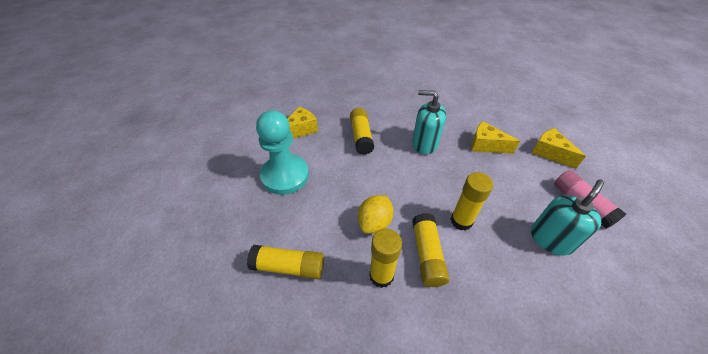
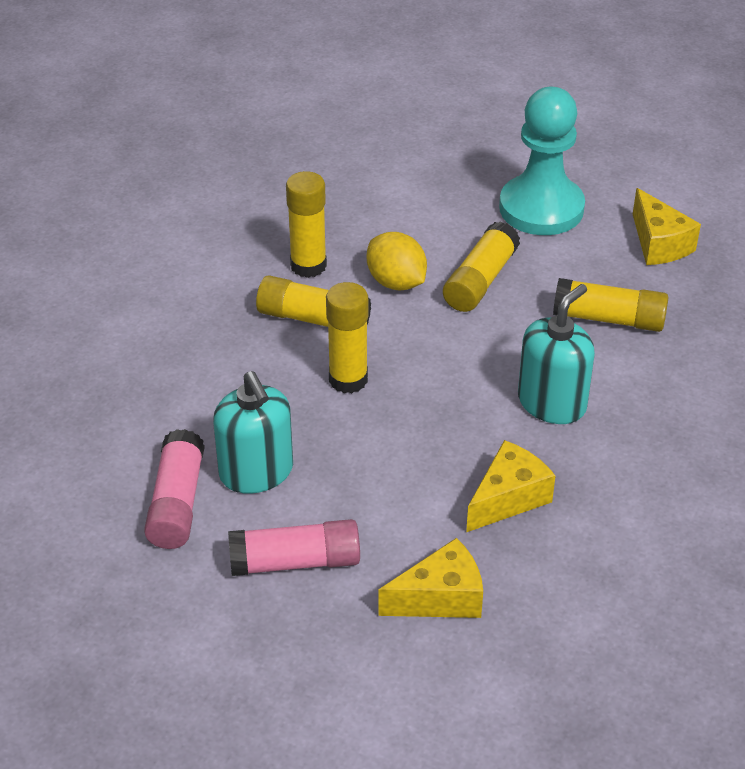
camera: 110 degrees right, 5 degrees down
(289, 267) = (368, 189): yellow glue stick -> yellow glue stick (480, 281)
(601, 269) = (176, 503): none -> pink glue stick

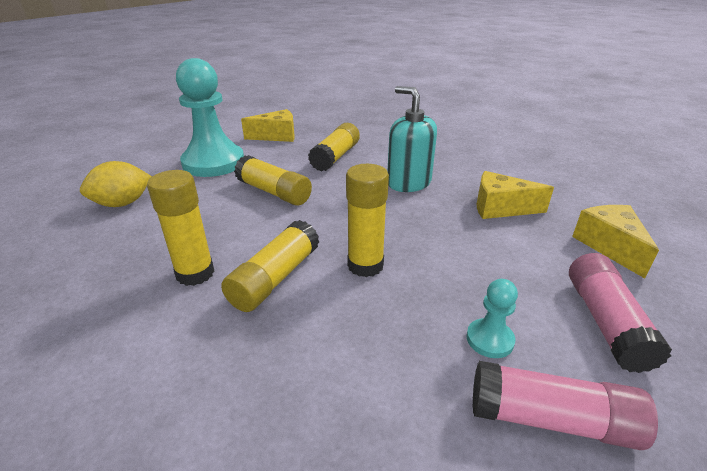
camera: 80 degrees left, 10 degrees down
(256, 472) = (489, 339): turquoise soap dispenser -> turquoise pawn
(396, 282) = (252, 227): yellow lemon -> yellow lemon (123, 203)
(508, 498) = (500, 208): yellow cheese -> yellow cheese turned 45 degrees counterclockwise

